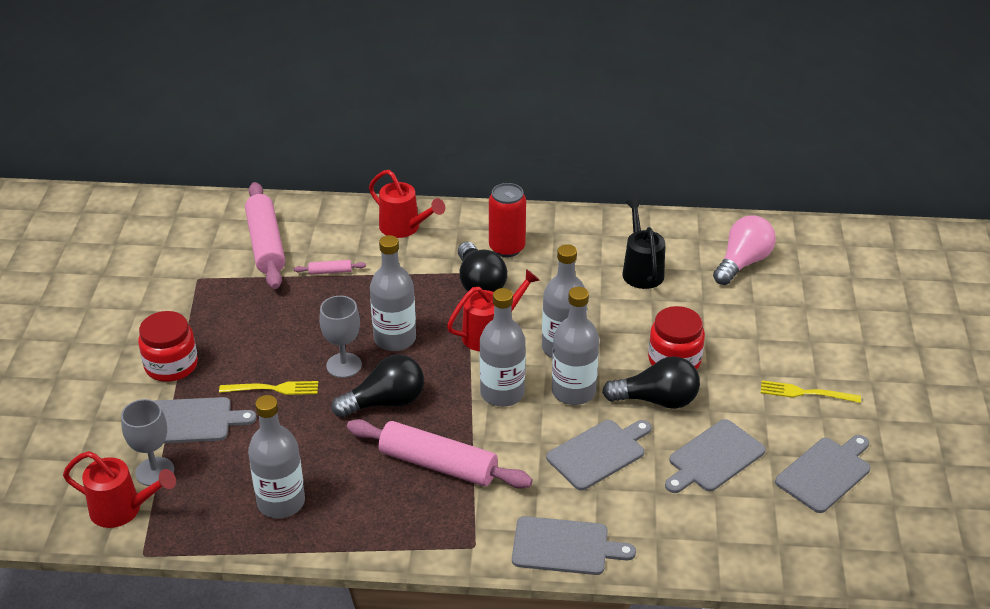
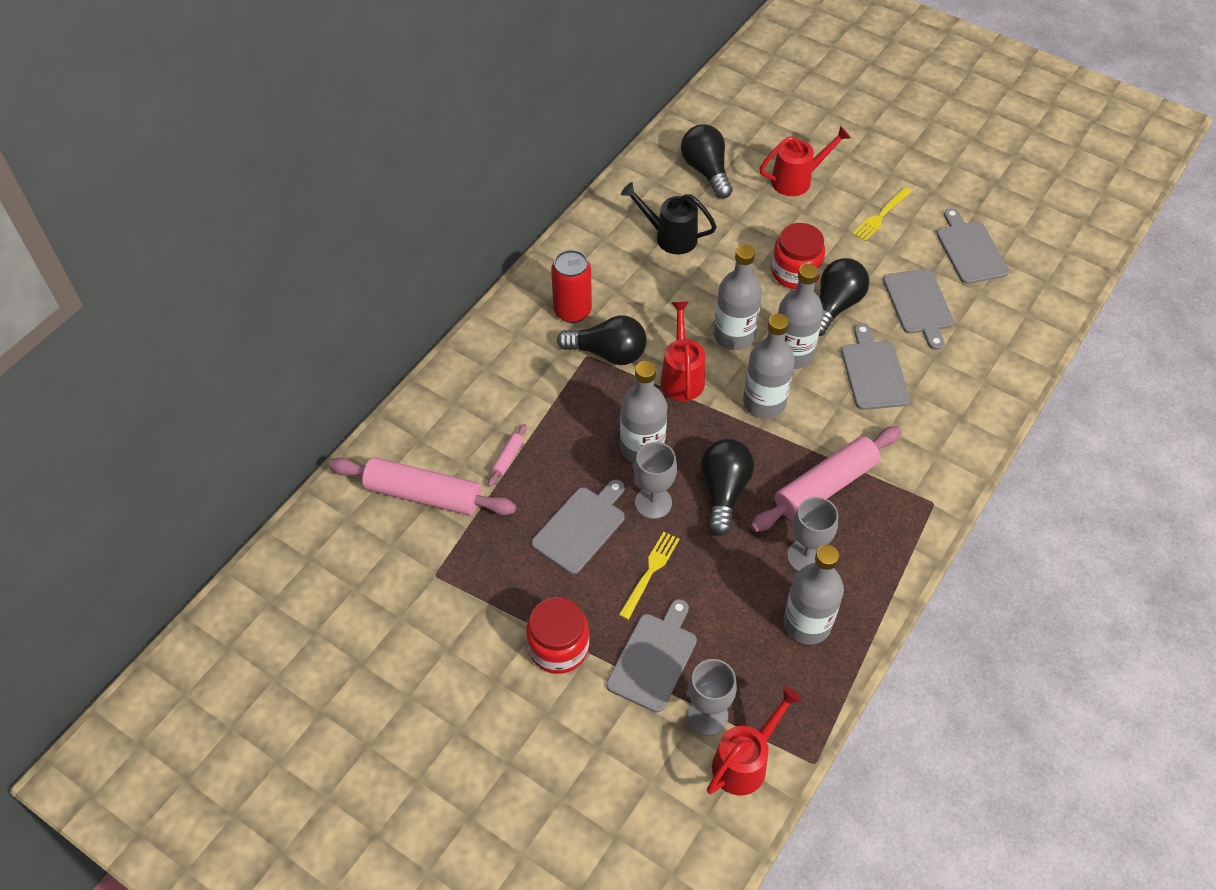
camera: 60 degrees left, 15 degrees up
(352, 478) = (806, 556): none -> grey goblet
(404, 228) = (484, 373): red watering can -> red watering can (797, 180)
(565, 546) = (964, 442): grey cutting board -> grey cutting board (581, 527)
(742, 263) = (706, 171): pink light bulb -> black light bulb

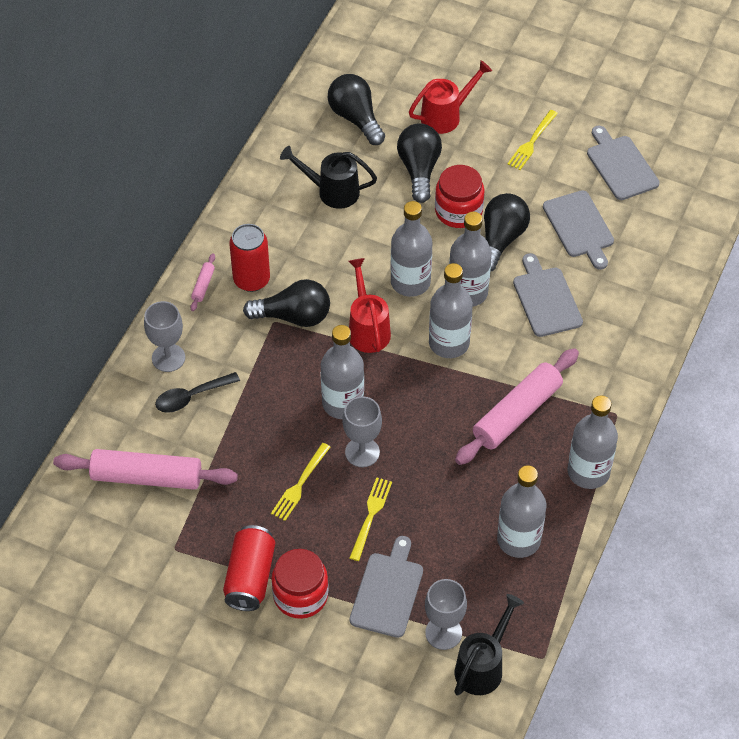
camera: 10 degrees left, 0 degrees up
(487, 419) = (191, 397): none -> black spoon
(508, 458) = (219, 431): pink rolling pin -> pink rolling pin (203, 285)
(508, 618) = (250, 577): none -> red can
(581, 527) = (300, 485): grey cutting board -> yellow fork
(724, 491) = (425, 432): black light bulb -> black light bulb (419, 170)
(745, 762) = (483, 666): red watering can -> black watering can
(806, 556) = (509, 480): grey goblet -> grey goblet (168, 358)
(894, 561) = (588, 472): none -> grey bottle

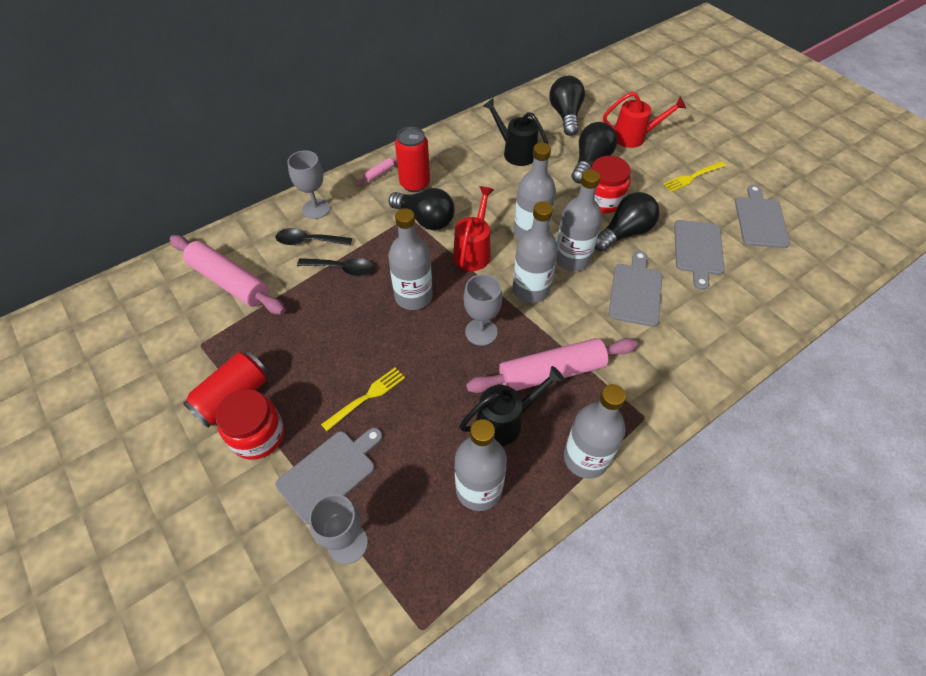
camera: 30 degrees right, 0 degrees up
(250, 409) = (342, 269): none -> black spoon
(300, 485) = (332, 343): yellow fork -> none
(362, 452) = (399, 341): grey goblet -> grey goblet (481, 332)
(483, 666) = (358, 602): black watering can -> black watering can (505, 422)

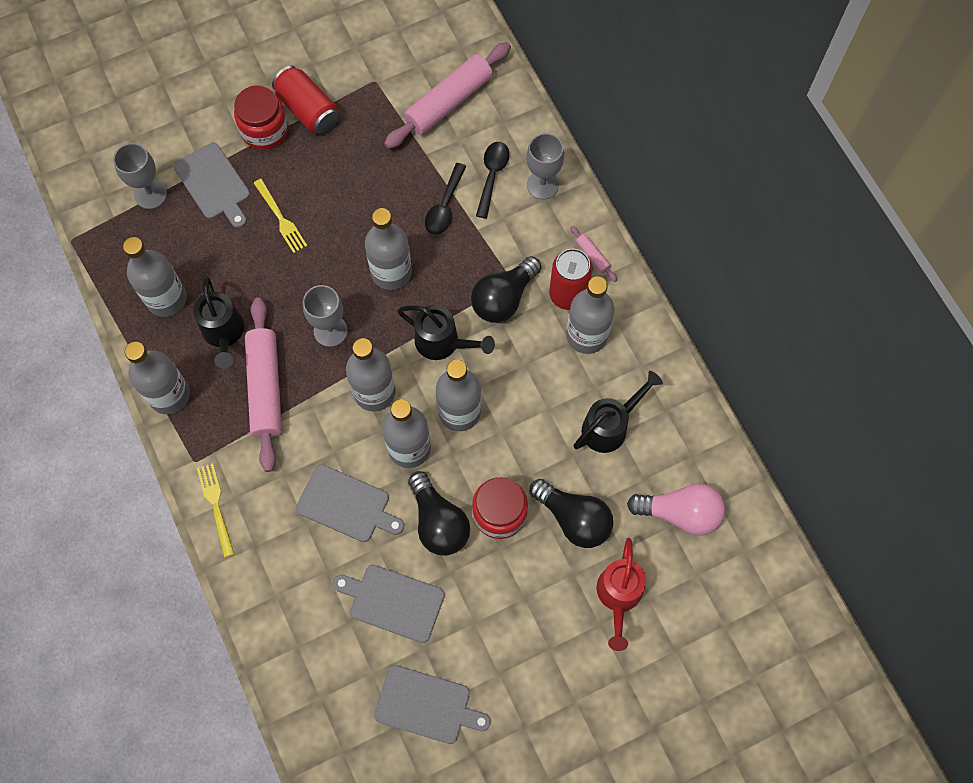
camera: 100 degrees right, 15 degrees up
(447, 170) = (586, 335): none -> grey bottle
(473, 251) = (443, 343): red watering can -> black watering can
(565, 115) = (680, 513): black light bulb -> pink light bulb
(692, 177) = (522, 647): yellow fork -> yellow fork (215, 505)

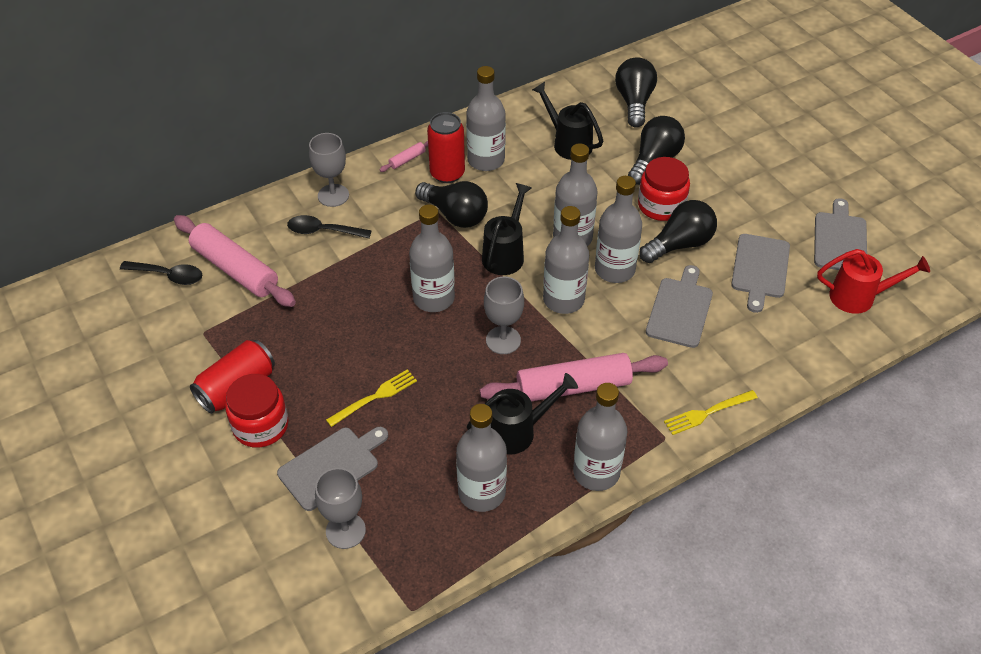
camera: 95 degrees left, 20 degrees down
(445, 206) = (358, 263): black spoon -> black spoon (168, 275)
(618, 596) = (711, 133): red watering can -> red watering can (859, 297)
(680, 513) = (634, 102): pink light bulb -> black light bulb

